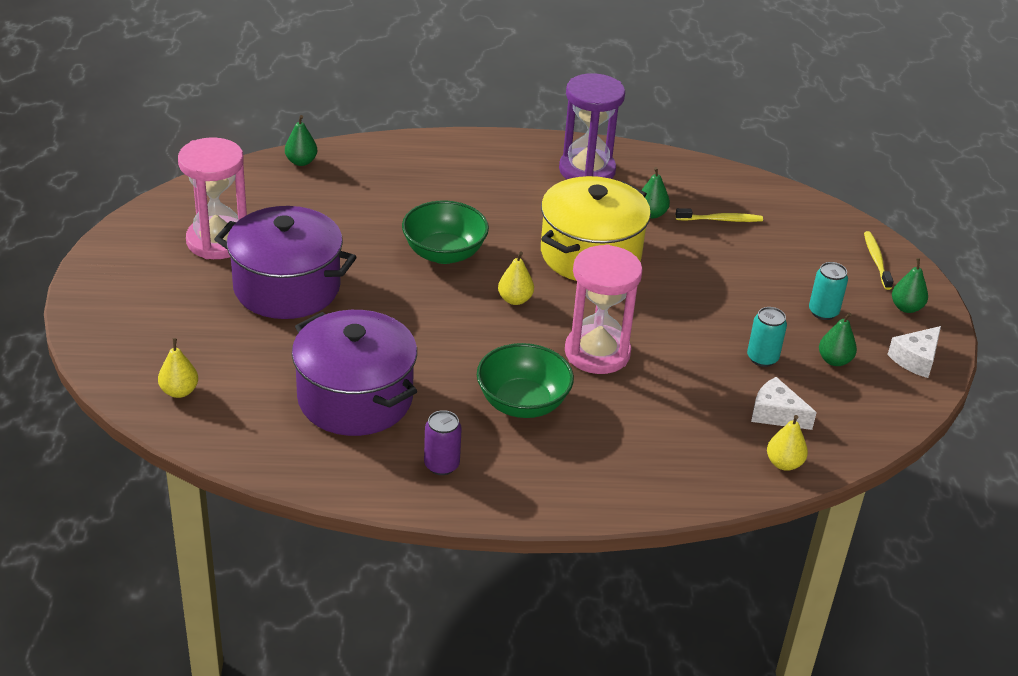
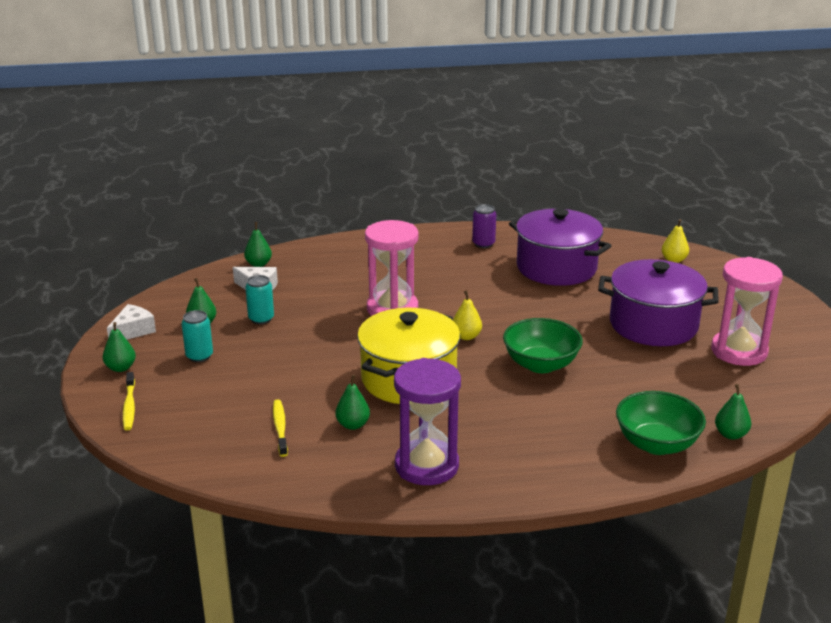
camera: 175 degrees right, 10 degrees down
(522, 403) = (441, 276): green bowl -> green bowl (656, 444)
(721, 220) = (280, 428): yellow toothbrush -> yellow toothbrush turned 90 degrees clockwise
(784, 463) = (258, 264): yellow pear -> green pear

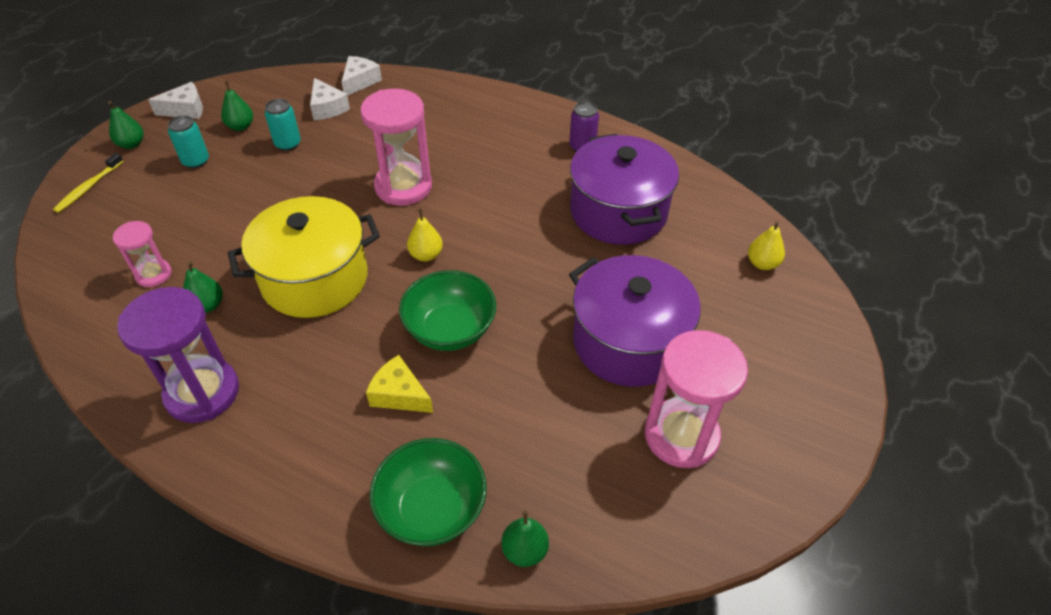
camera: 35 degrees right, 20 degrees up
(258, 264) = (360, 81): green pear -> white cheese
(280, 428) = (153, 274): yellow toothbrush -> pink hourglass
(557, 407) = (399, 394): none -> yellow cheese

